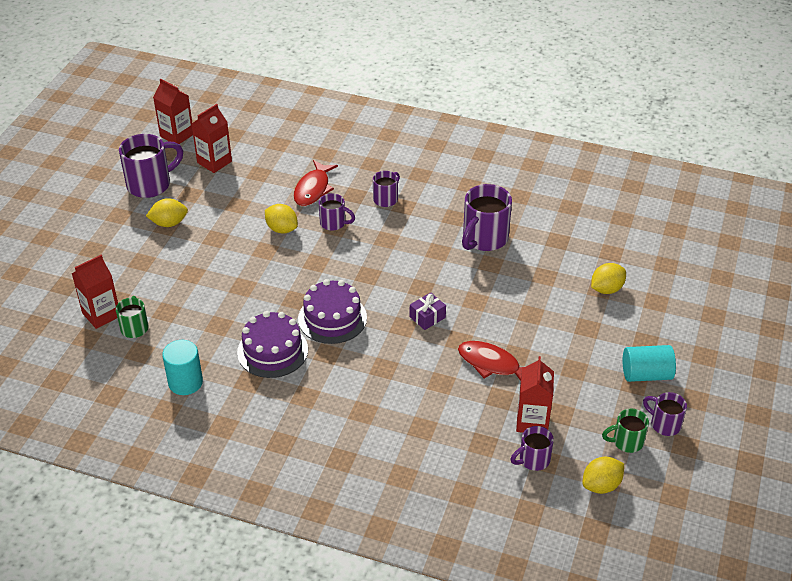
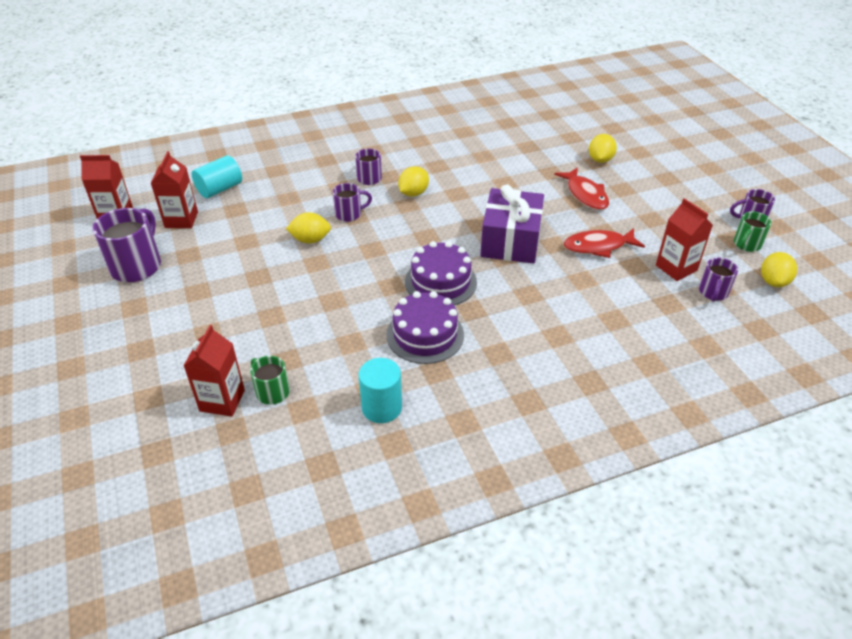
camera: 40 degrees left, 0 degrees up
(169, 223) = (196, 287): yellow lemon -> yellow lemon (413, 193)
(313, 189) = (299, 199): red fish -> red fish (585, 195)
(427, 317) = (510, 241): purple gift -> purple gift, size x2.25
(484, 239) = (478, 169): purple mug -> none
(646, 374) = (696, 197): turquoise cylinder -> turquoise cylinder (220, 189)

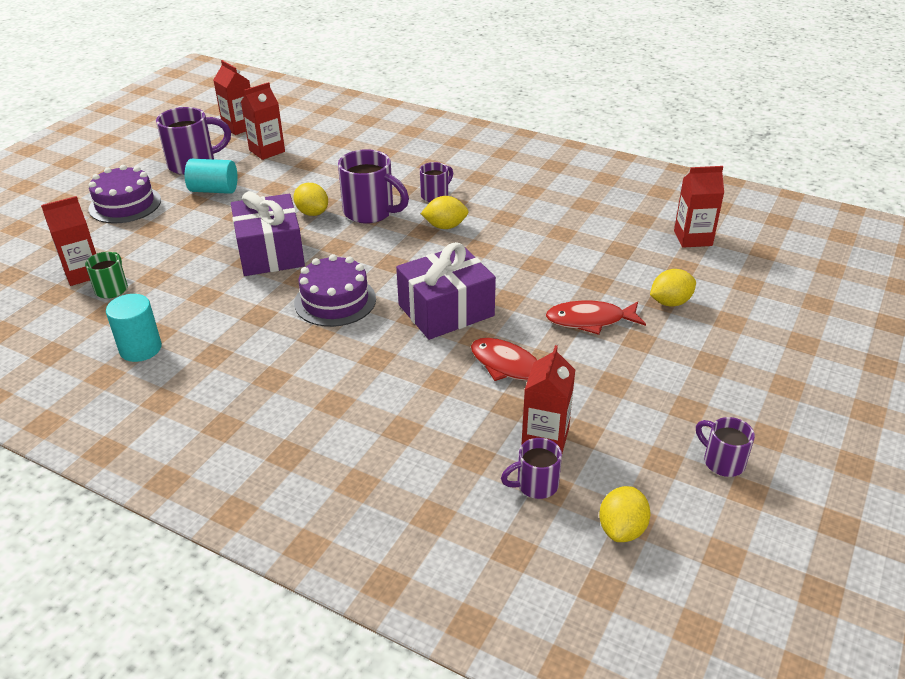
camera: 50 degrees right, 5 degrees down
(220, 189) = (325, 144): turquoise cylinder -> turquoise cylinder (214, 190)
(336, 284) = (270, 252): none -> purple gift
(349, 214) = (370, 212): purple mug -> purple mug, size x1.77
(425, 335) = (253, 327): purple cake -> purple cake (125, 204)
(549, 118) = (693, 238): none -> red carton
(585, 195) = (590, 320): red fish -> red fish turned 60 degrees clockwise
(746, 245) = (667, 477): green mug -> none
(773, 281) = (622, 529): yellow lemon -> yellow lemon turned 45 degrees counterclockwise

